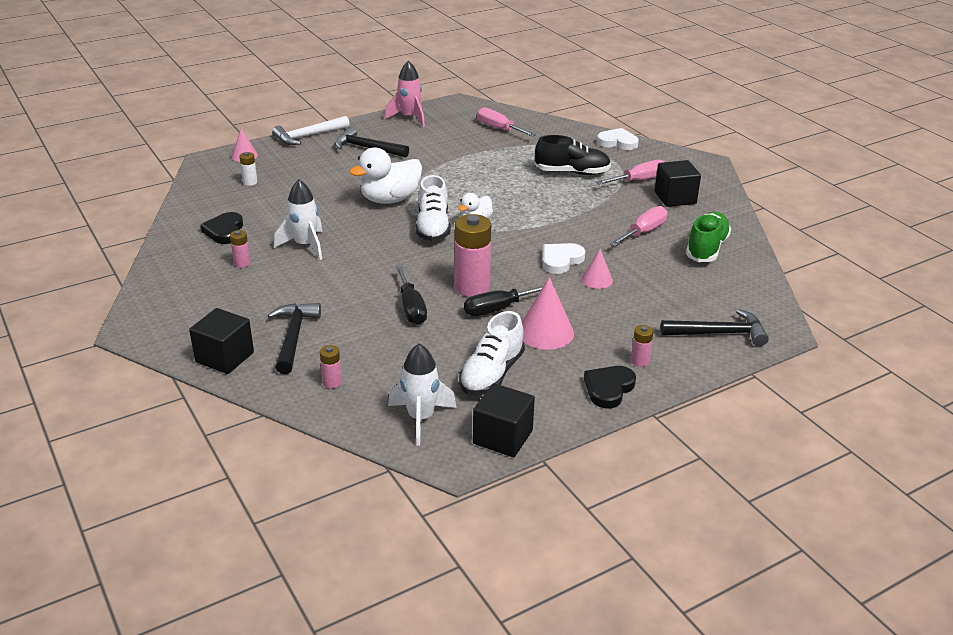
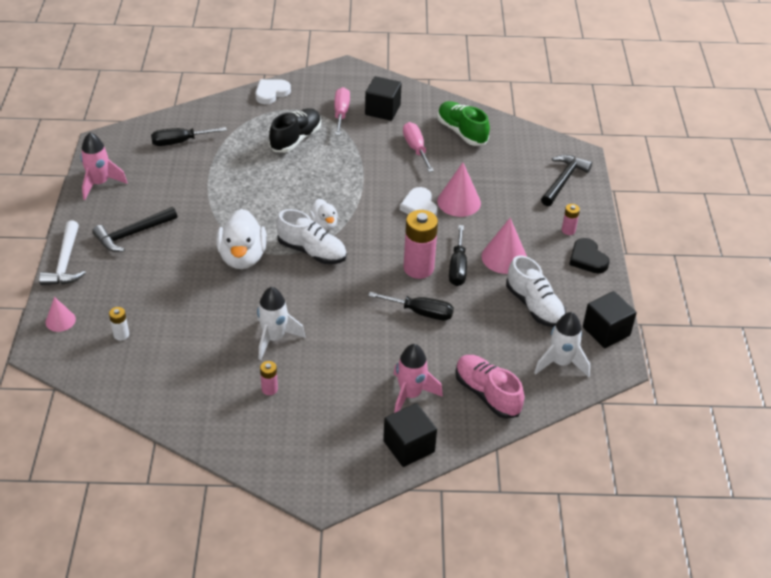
camera: 60 degrees left, 10 degrees up
(225, 231) = (201, 382): black heart -> none
(293, 337) = (410, 395): black hammer -> pink rocket
(332, 382) = (487, 394): pink battery -> pink shoe
(499, 128) = (180, 142): pink screwdriver -> black screwdriver
(597, 279) = (459, 202): pink cone -> pink cone, size x1.67

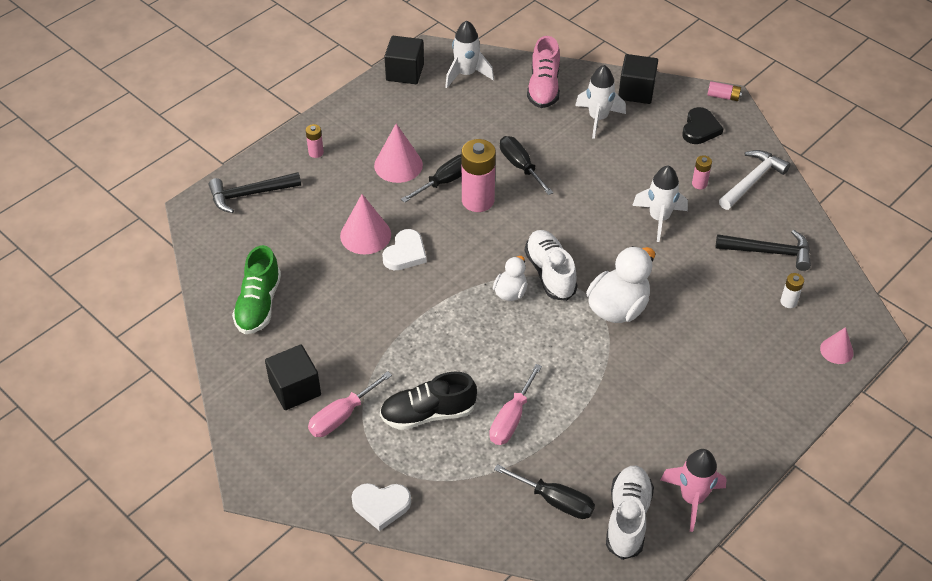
camera: 135 degrees left, 5 degrees up
(65, 262) = (794, 414): white hammer -> white hammer (752, 181)
(132, 234) = (703, 404): black hammer -> black hammer (769, 252)
(327, 498) = (723, 96): none -> pink battery
(410, 395) = (598, 118): pink rocket -> white rocket
(416, 149) = (327, 316): pink screwdriver -> pink screwdriver (511, 419)
(534, 306) = (429, 118): white shoe -> white shoe (627, 518)
(587, 259) = (337, 123): black heart -> black heart (700, 129)

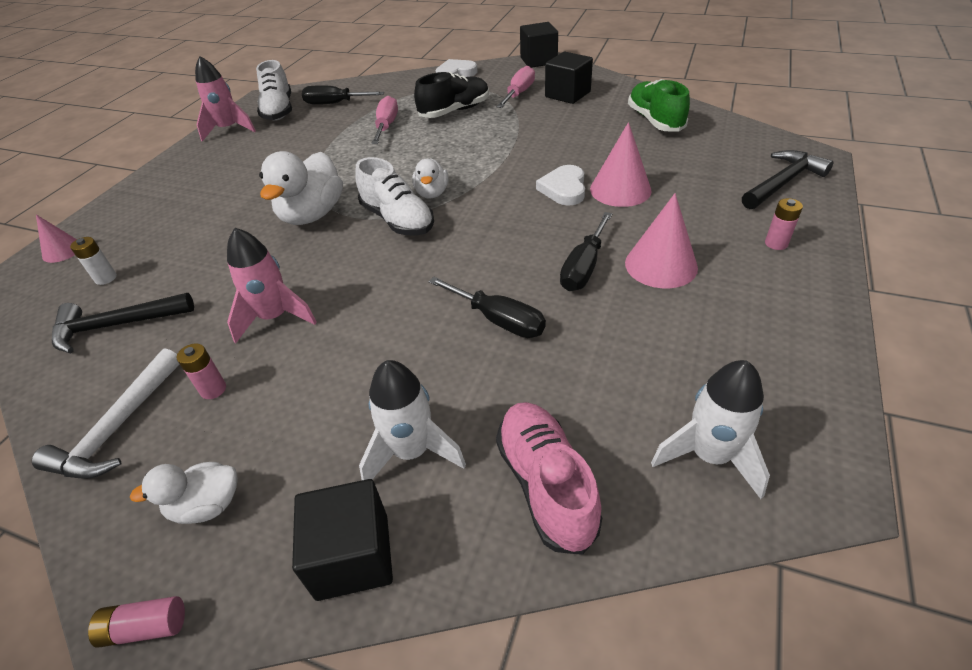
camera: 160 degrees right, 5 degrees down
(405, 72) = (815, 413): black cube -> black cube (538, 60)
(478, 200) = (526, 260): pink battery -> none
(659, 218) = (275, 317): white rocket -> pink rocket
(700, 129) = (207, 505): black heart -> white duck

